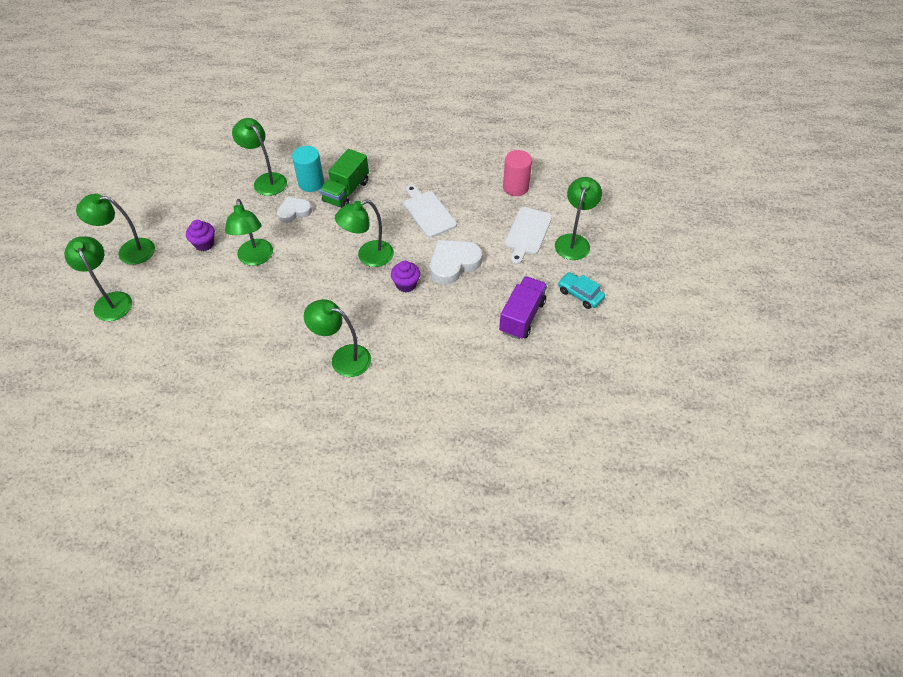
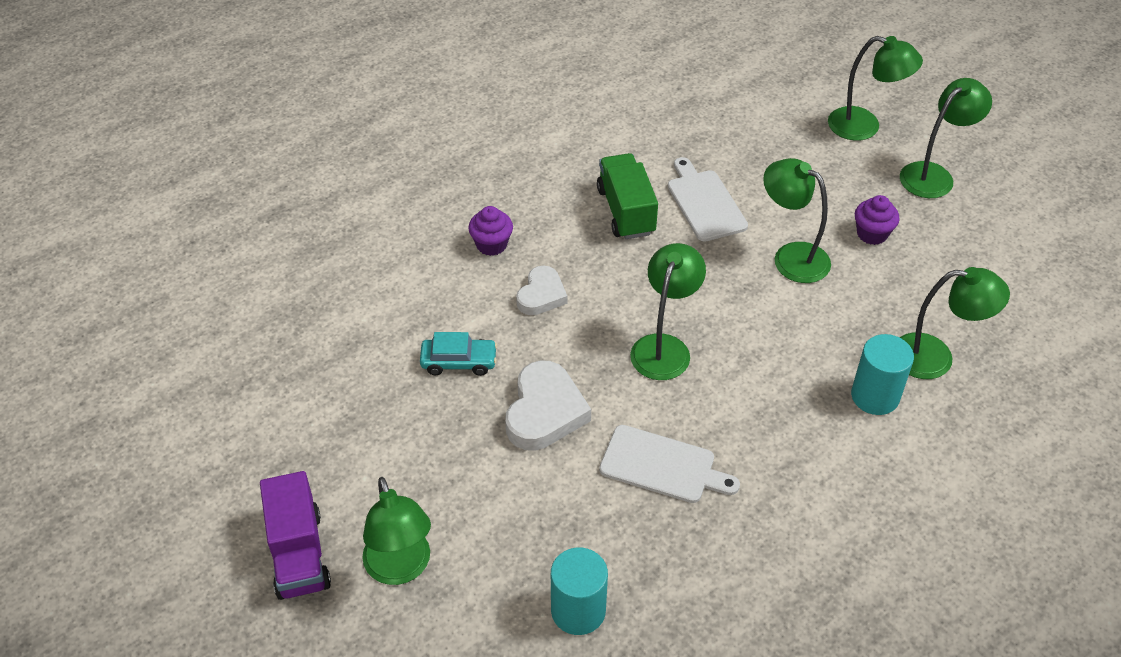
camera: 140 degrees right, 5 degrees down
(294, 211) = (835, 341): white heart -> white heart (541, 295)
(343, 358) = (554, 224): green lamp -> none
(346, 191) = (812, 417): green truck -> green truck (626, 211)
(406, 284) = (576, 344): purple cupcake -> purple cupcake (491, 244)
(515, 187) = (578, 610): pink cylinder -> turquoise cylinder
(522, 316) = (387, 399): purple truck -> purple truck (298, 554)
(527, 233) = (484, 533): white cutting board -> white cutting board (704, 203)
(580, 294) = (329, 483): turquoise car -> turquoise car (459, 362)

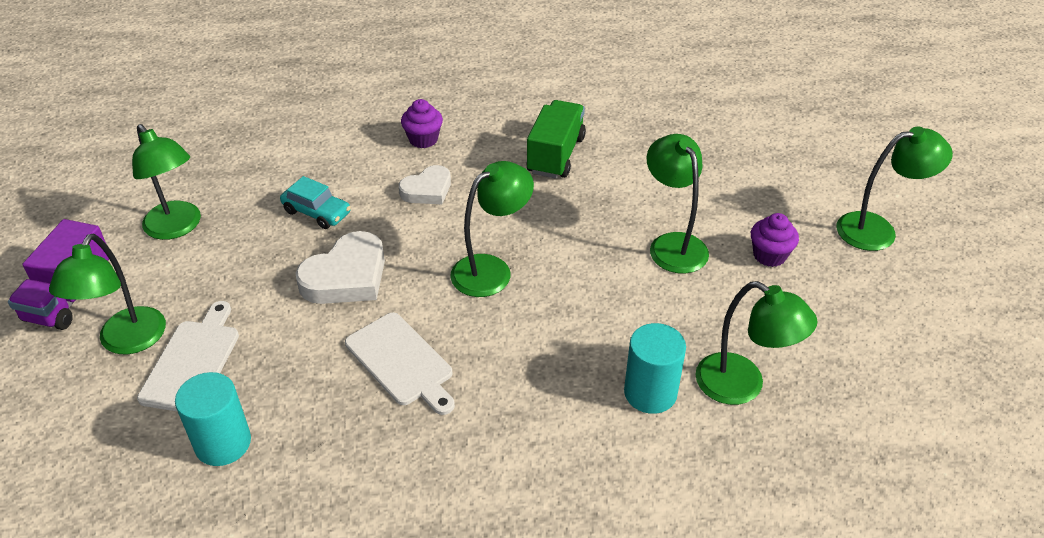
camera: 30 degrees right, 5 degrees down
(704, 203) = (631, 173): white cutting board -> white cutting board (192, 362)
(864, 127) = (839, 167): green lamp -> green lamp (177, 228)

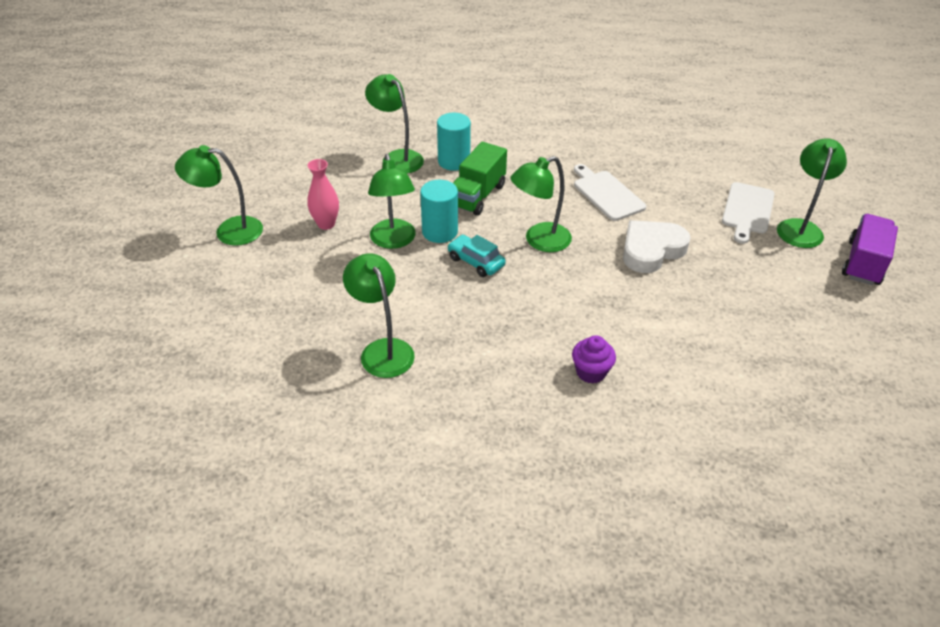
camera: 170 degrees left, 0 degrees up
(177, 228) = (807, 308): green lamp -> green lamp (382, 350)
(223, 443) = (710, 169): turquoise cylinder -> turquoise cylinder (440, 232)
(317, 212) = (686, 306): turquoise car -> turquoise car (475, 262)
(427, 190) = (587, 314): white heart -> none
(556, 155) = (460, 334): green truck -> green truck (477, 196)
(769, 255) = (326, 224): purple cupcake -> pink vase

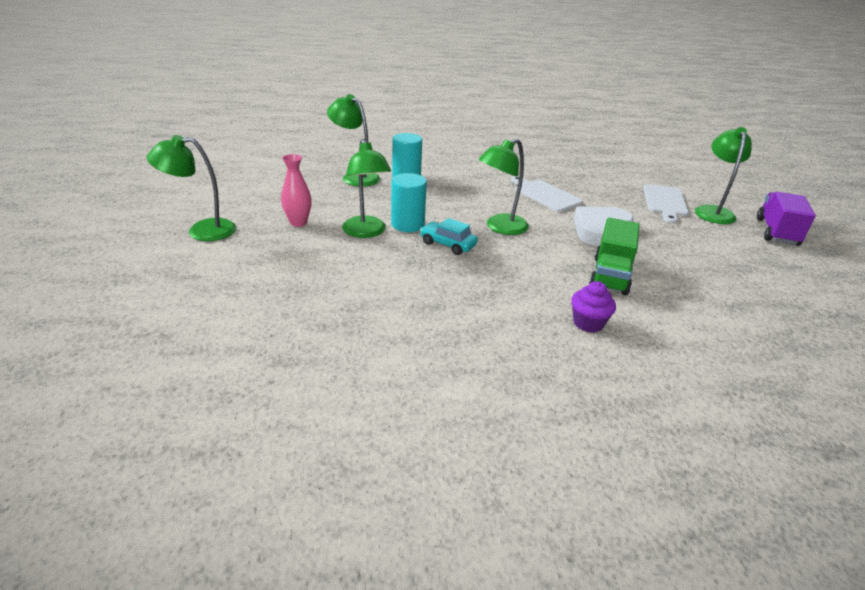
camera: 10 degrees left, 10 degrees down
(382, 350) = (376, 317): green lamp -> none
(477, 196) = (434, 199): green truck -> green truck (610, 275)

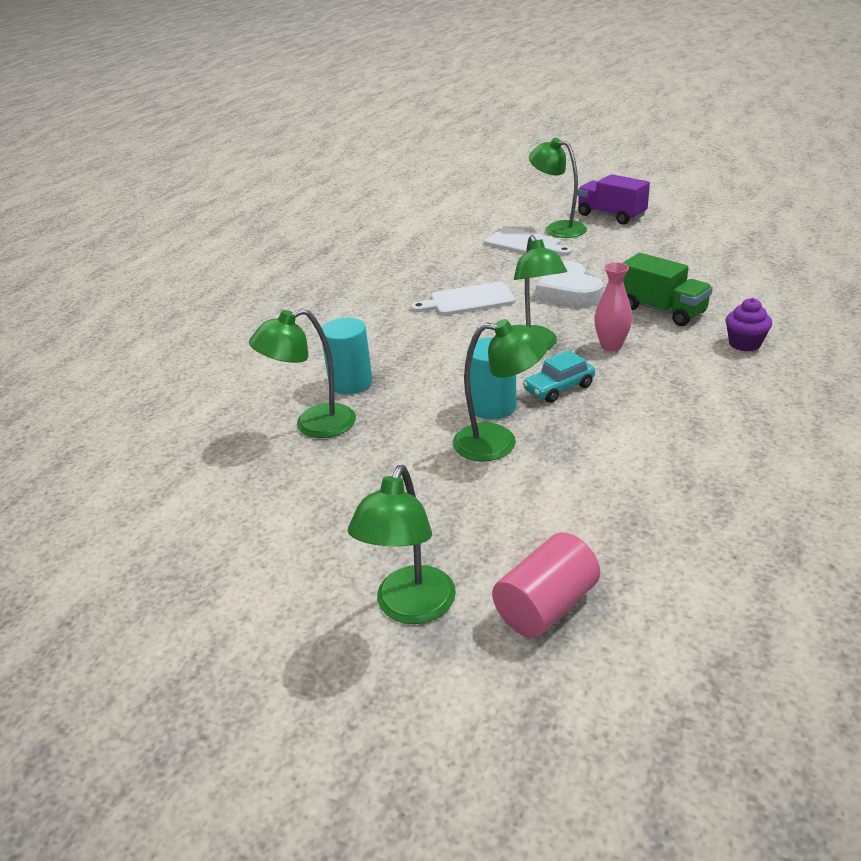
camera: 60 degrees left, 0 degrees up
(209, 269) = (546, 606): none -> pink cylinder
(298, 222) = (437, 499): pink vase -> pink vase (611, 346)

